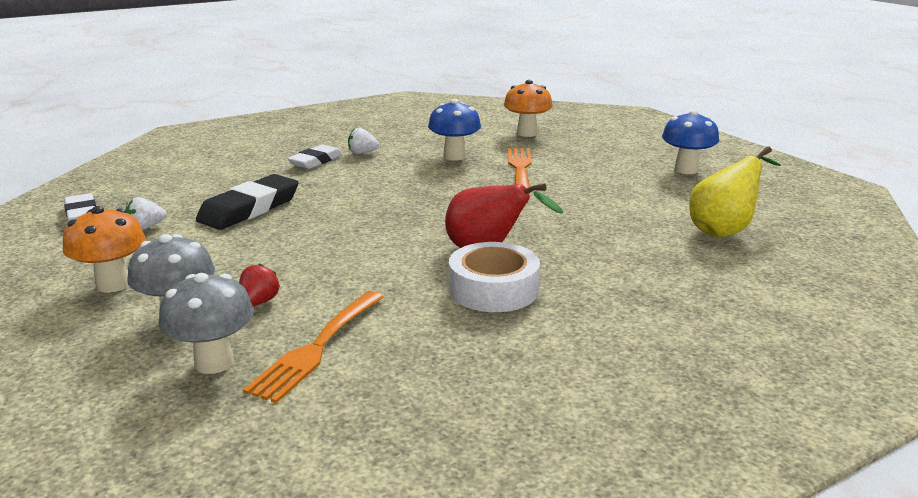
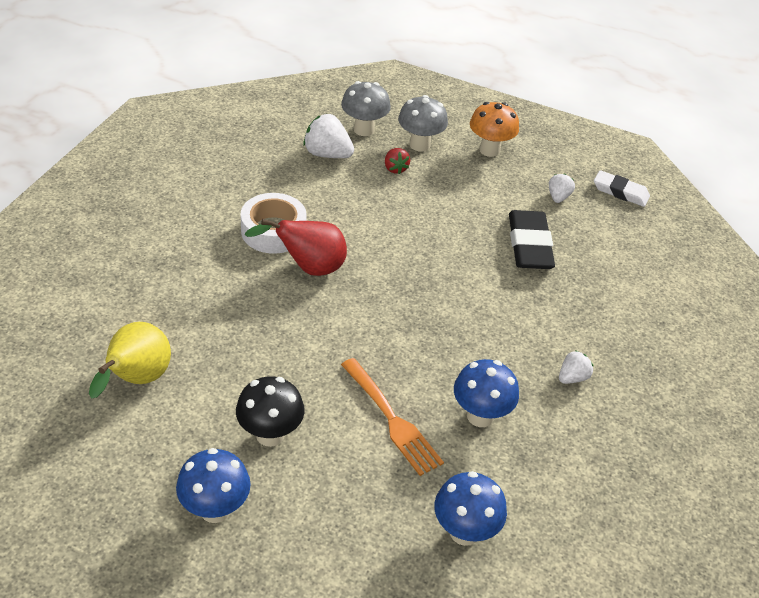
camera: 140 degrees right, 20 degrees up
(316, 161) = (588, 339): white eraser -> none
(317, 347) = (327, 154): orange fork -> white strawberry
(527, 133) = (464, 532): orange mushroom -> blue mushroom
(621, 183) = (270, 434): none -> black mushroom

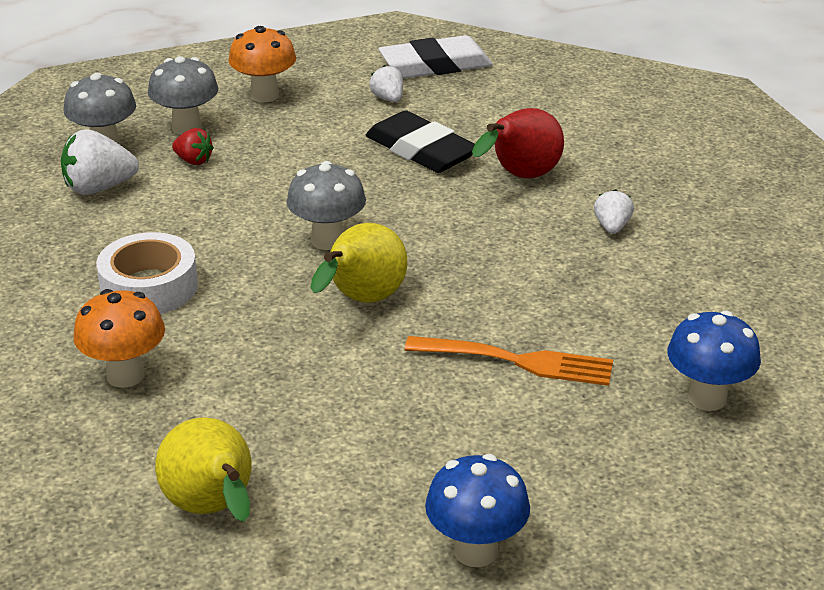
camera: 40 degrees left, 10 degrees down
(197, 274) = (125, 375): none -> orange mushroom
(270, 434) = (428, 453): black mushroom -> none
(308, 268) = (240, 295): red pear -> red pear (520, 177)
(363, 318) = (362, 301): none -> yellow pear
(397, 267) = (328, 240): none -> grey mushroom
(480, 416) = (585, 306): blue mushroom -> none
(620, 192) = (435, 65): white eraser -> white eraser, size x1.53

